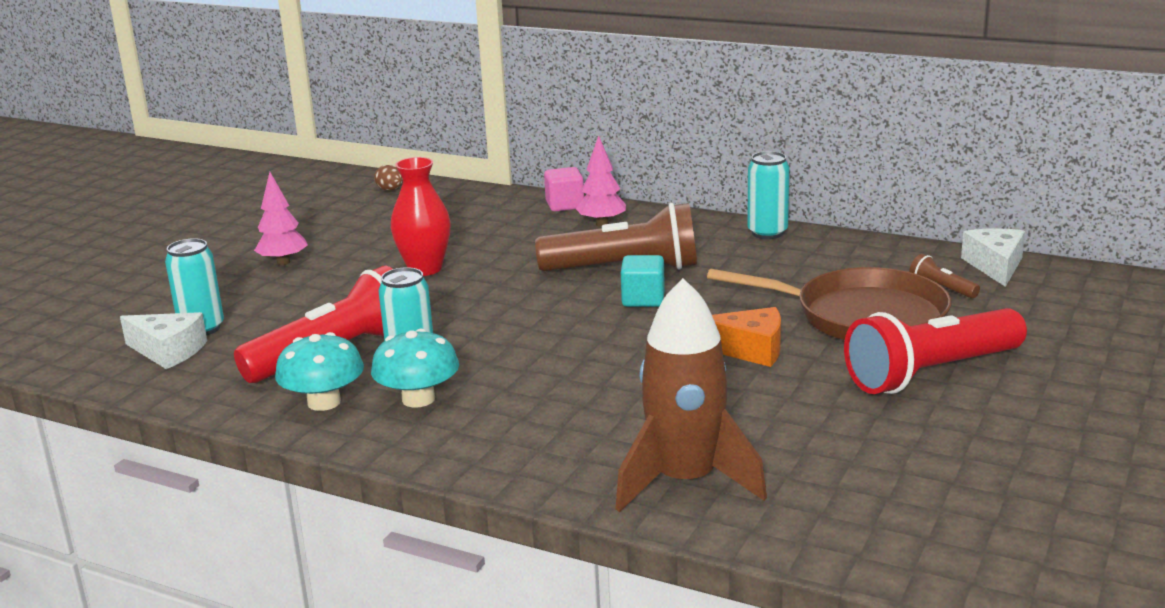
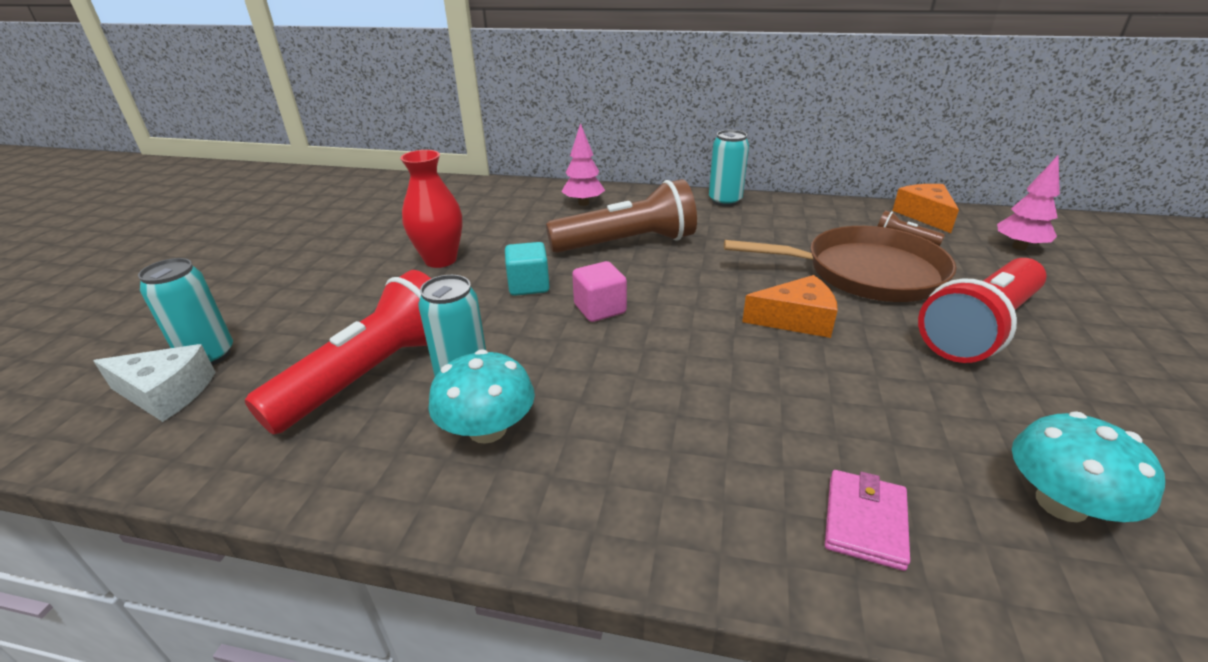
camera: 15 degrees left, 10 degrees up
(283, 262) = (294, 265): pink tree -> pink tree (1019, 247)
(324, 402) = (373, 450): turquoise mushroom -> turquoise mushroom (1061, 503)
(390, 190) = (384, 186): brown egg -> none
(565, 205) = (543, 189): pink cube -> pink cube (600, 309)
(643, 299) = (662, 273): turquoise cube -> turquoise cube (528, 285)
(685, 481) = (864, 521): brown rocket -> pink wallet
(995, 266) = (925, 215): white cheese -> orange cheese

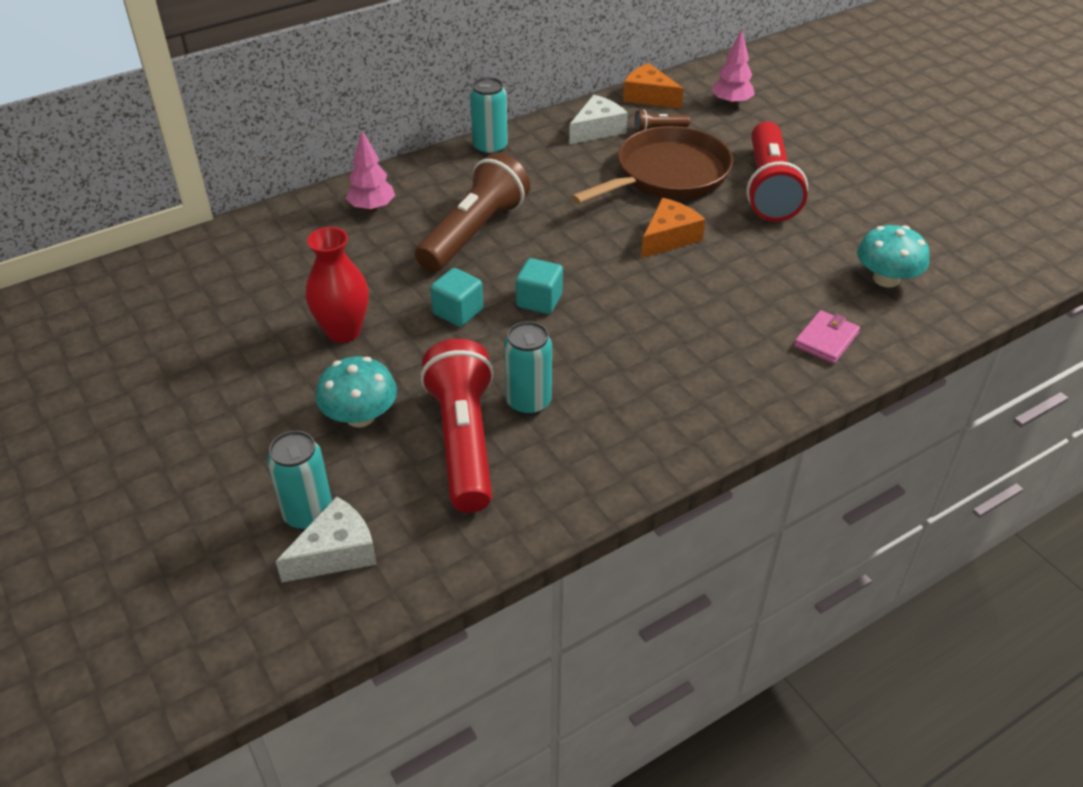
camera: 45 degrees left, 10 degrees up
(487, 429) = (596, 420): turquoise mushroom -> turquoise mushroom (360, 416)
(600, 309) = (539, 301): pink cube -> turquoise cube
(838, 220) = (597, 130): none -> white cheese
(864, 521) = (826, 340): pink wallet -> pink wallet turned 60 degrees clockwise

